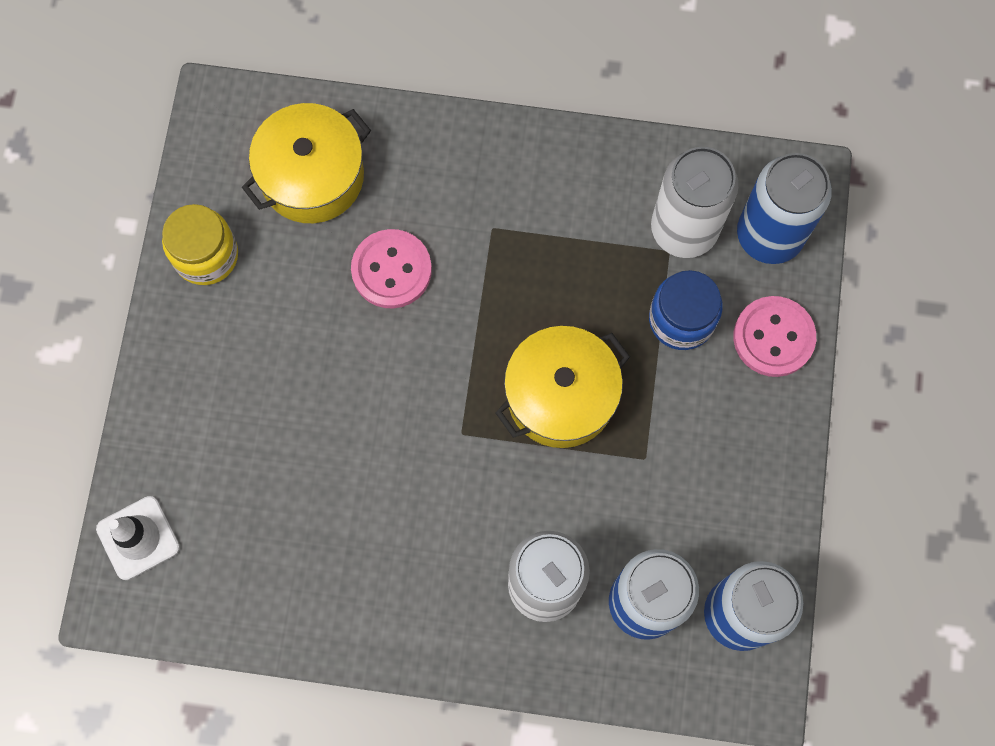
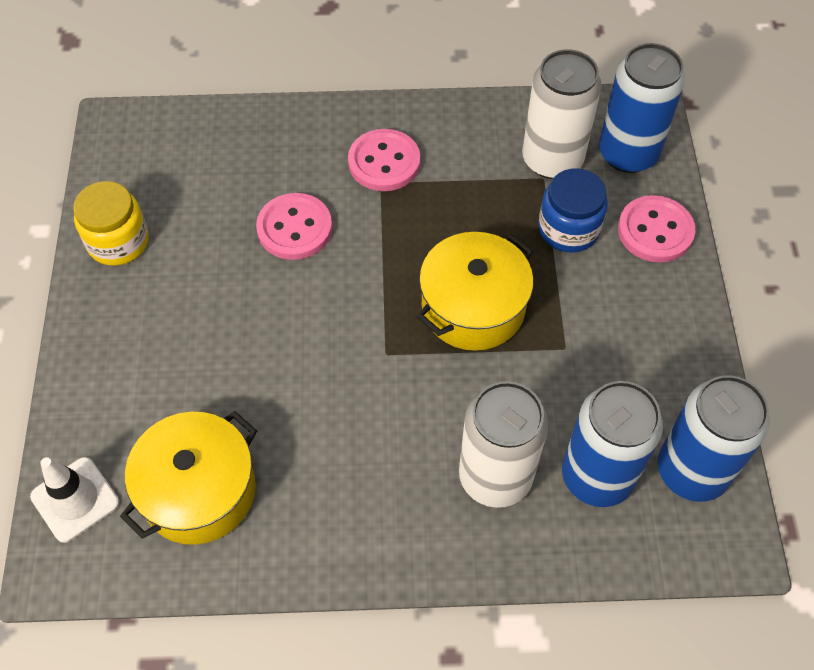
camera: 10 degrees left, 15 degrees down
(312, 176) = (209, 166): yellow pot -> yellow pot (199, 491)
(500, 202) = (384, 162): none -> pink button

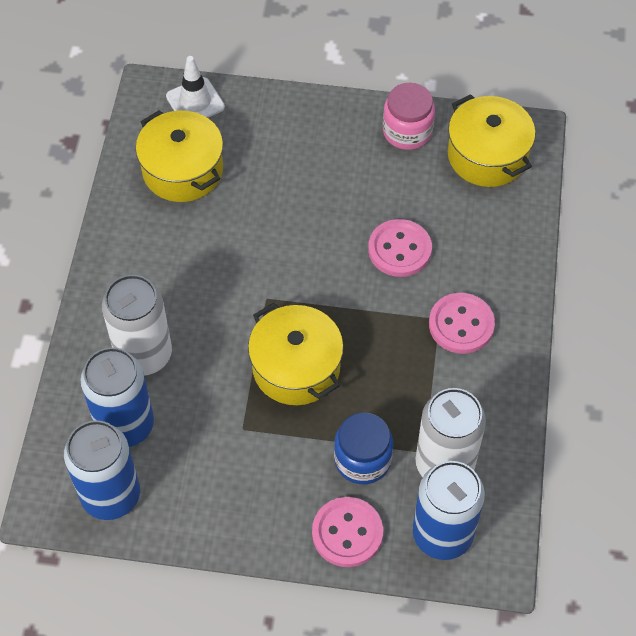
camera: 100 degrees right, 0 degrees up
(118, 241) = (407, 131): yellow jar -> pink jar
(150, 160) = (487, 155): none -> yellow pot

